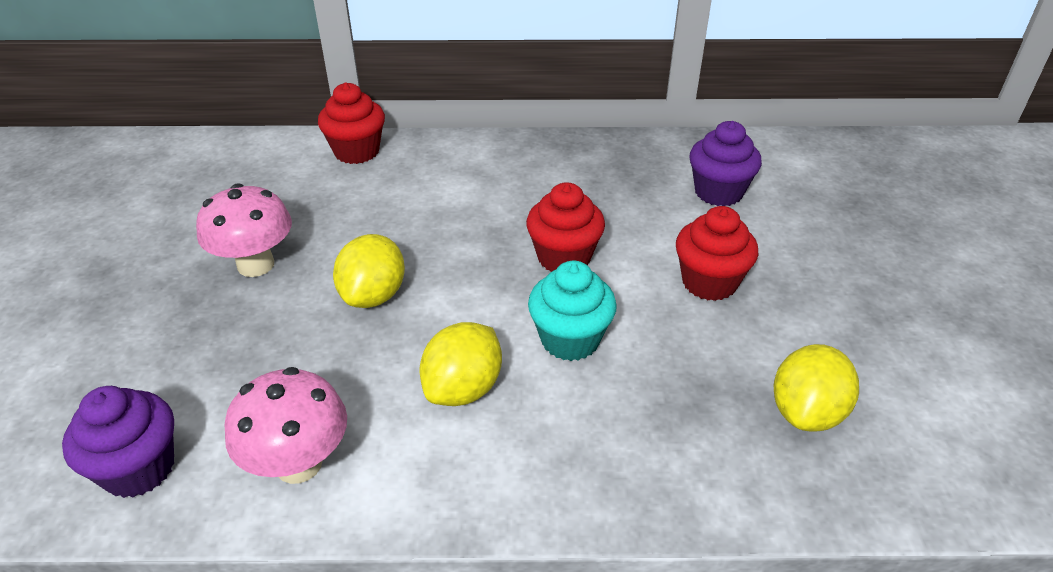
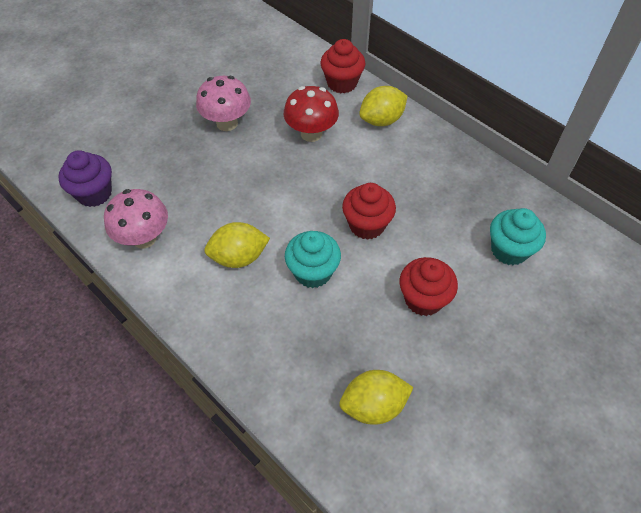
camera: 45 degrees right, 15 degrees up
(374, 295) = (256, 178): yellow lemon -> yellow lemon (381, 120)
(384, 214) = (311, 133): none -> red mushroom
(718, 192) = (509, 250): purple cupcake -> turquoise cupcake

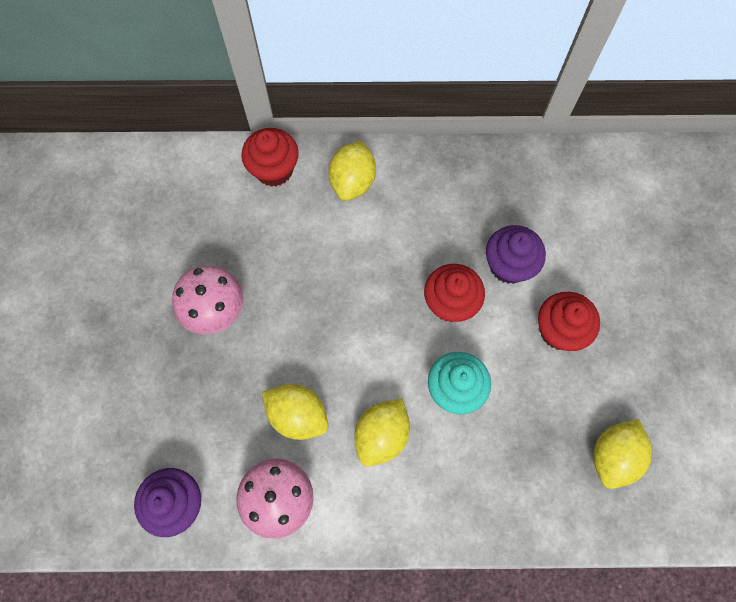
camera: 45 degrees left, 15 degrees up
(206, 206) = (297, 415): none -> yellow lemon
(311, 133) = (306, 252): red mushroom -> none
(431, 235) = (509, 265): none -> purple cupcake
(509, 250) = (576, 224): turquoise cupcake -> none

